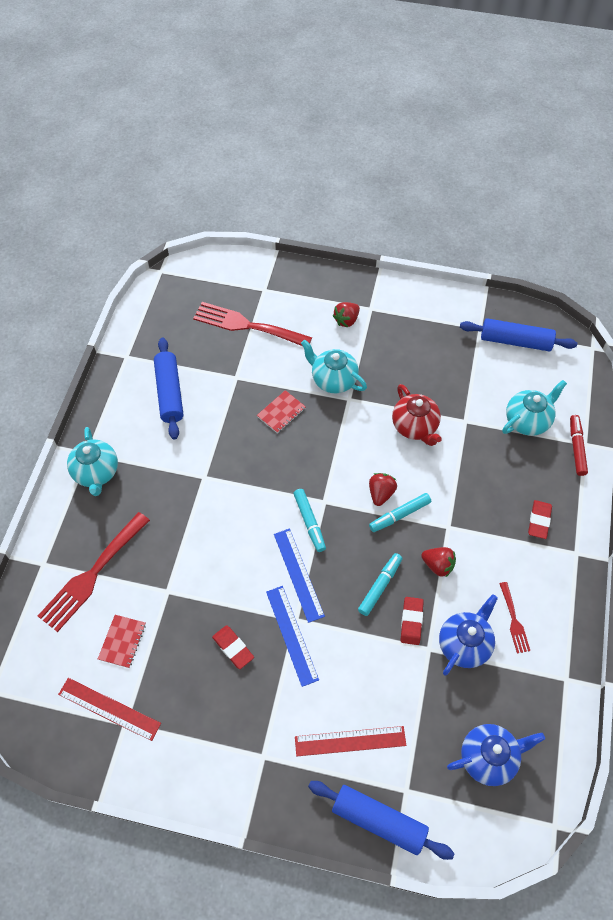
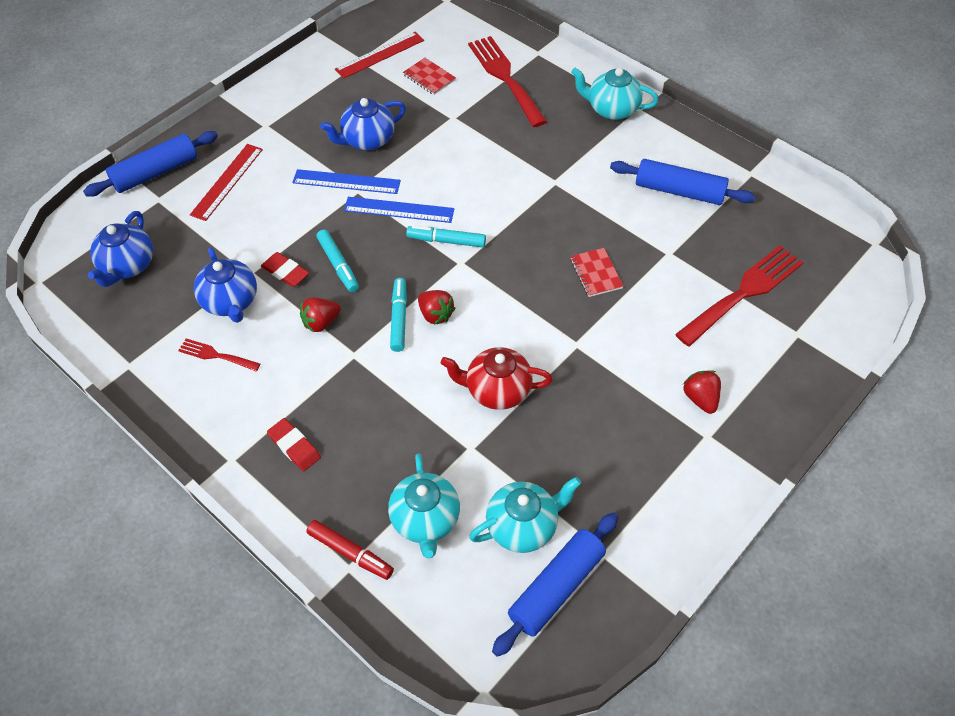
camera: 120 degrees right, 5 degrees down
(233, 648) = (367, 140): red eraser -> blue teapot
(333, 379) = (613, 341): turquoise teapot -> turquoise teapot (523, 526)

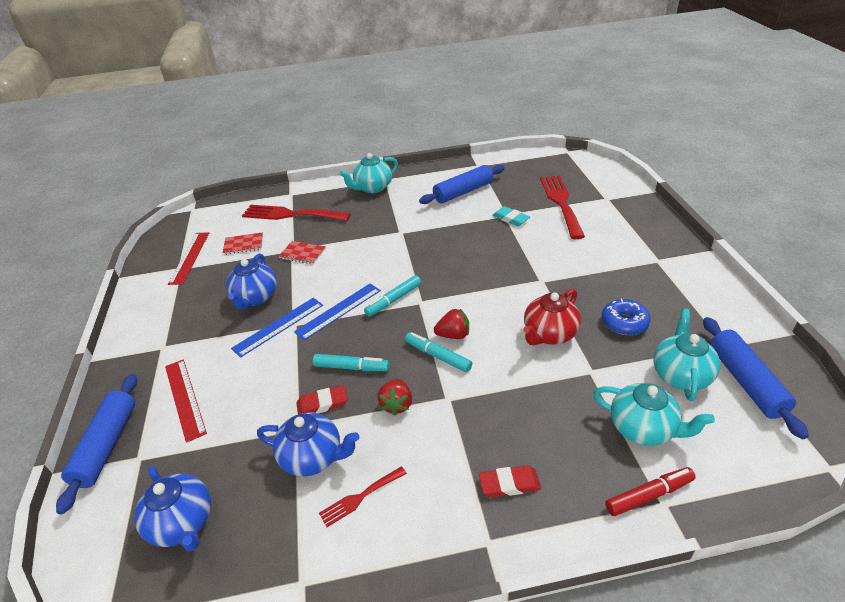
camera: 50 degrees left, 15 degrees down
(566, 447) = (624, 323): none -> blue donut
(596, 273) = (492, 248): red notebook -> red notebook (302, 254)
(666, 261) = (510, 218): none -> turquoise eraser
(700, 398) = (627, 250): red strawberry -> none

